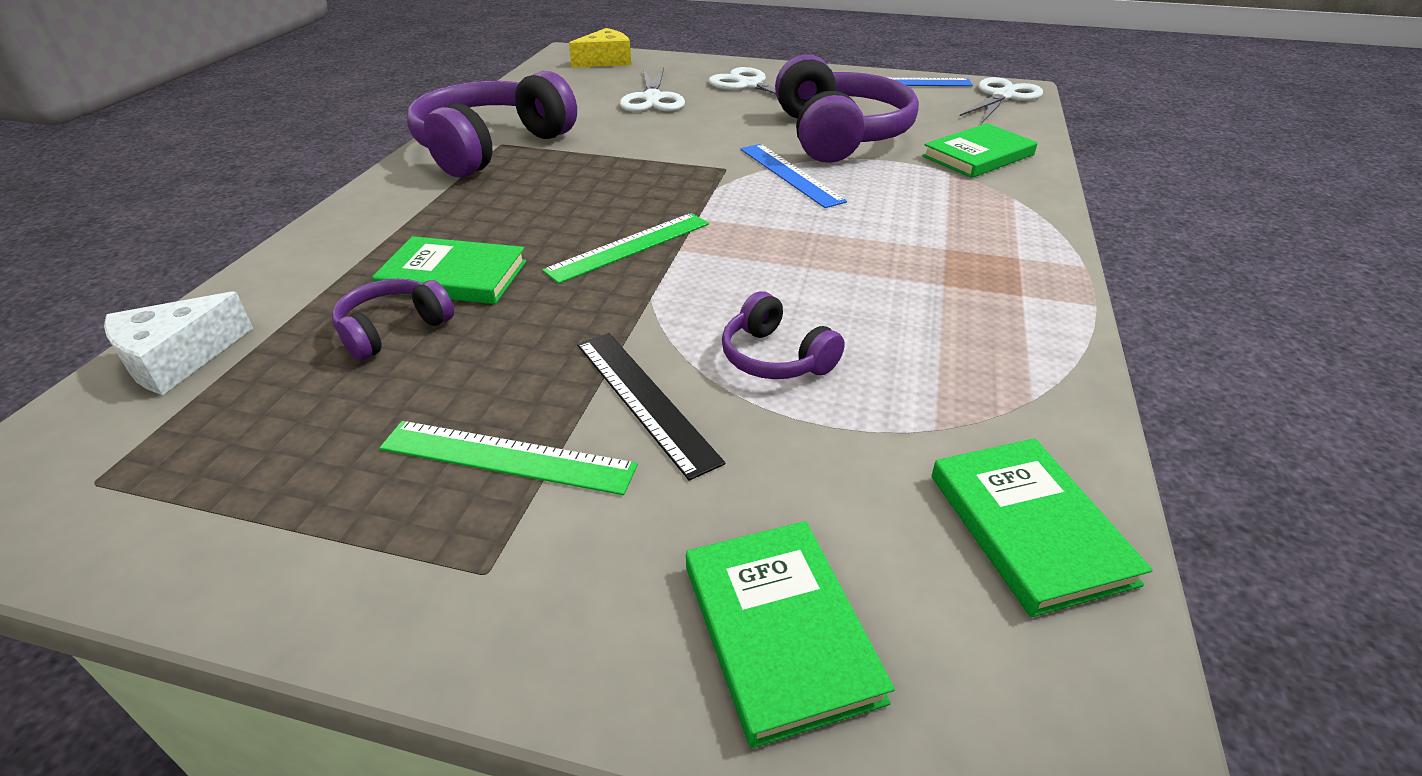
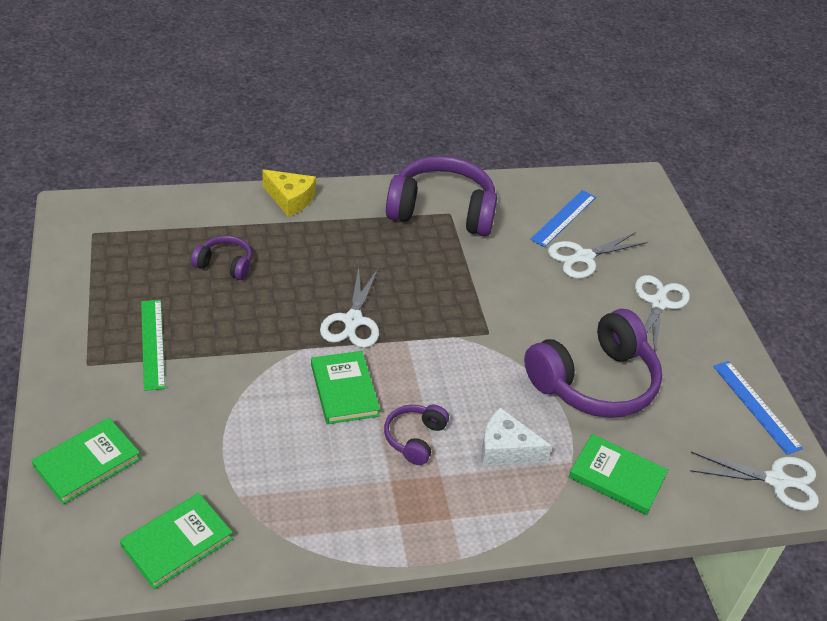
camera: 60 degrees right, 5 degrees up
(177, 359) = (171, 209): white cheese -> white cheese (506, 449)
(453, 276) = (282, 263): green book -> green book (344, 390)
(605, 61) = (640, 205): yellow cheese -> yellow cheese (290, 199)
(629, 246) = (353, 321): green ruler -> white scissors
(644, 400) = (212, 375): black ruler -> none
(776, 358) = (270, 417): purple headphones -> purple headphones (415, 438)
(790, 174) = (502, 369): blue ruler -> blue ruler (564, 218)

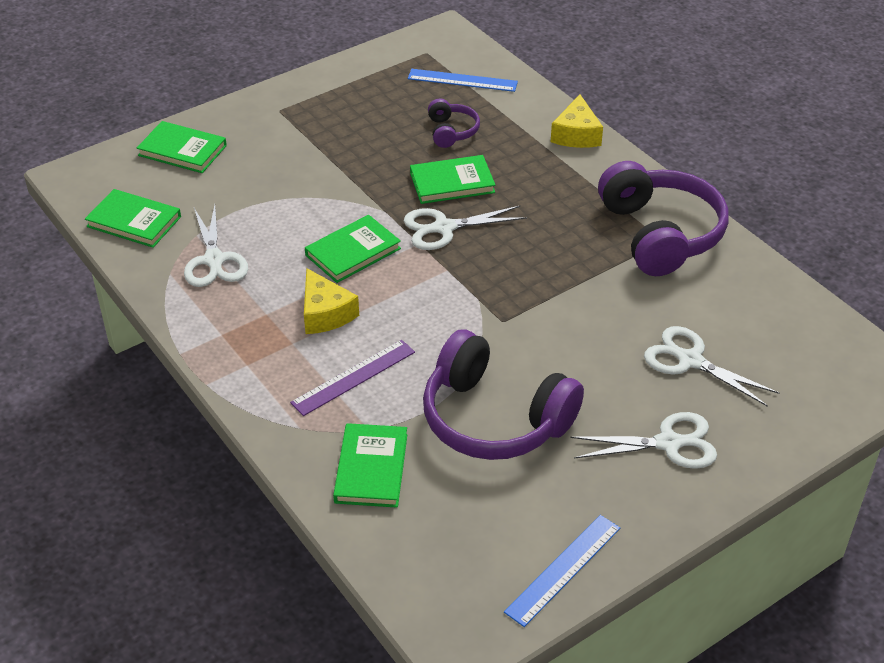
camera: 70 degrees right, 0 degrees up
(153, 343) = (326, 131): green ruler -> none
(296, 292) = (452, 183): none -> green book
(415, 438) = (325, 313): purple headphones -> yellow cheese
(506, 449) = (353, 377): white cheese -> purple ruler
(564, 218) = (744, 327): blue ruler -> blue ruler (462, 80)
(776, 481) = (455, 609): white scissors -> white scissors (214, 260)

